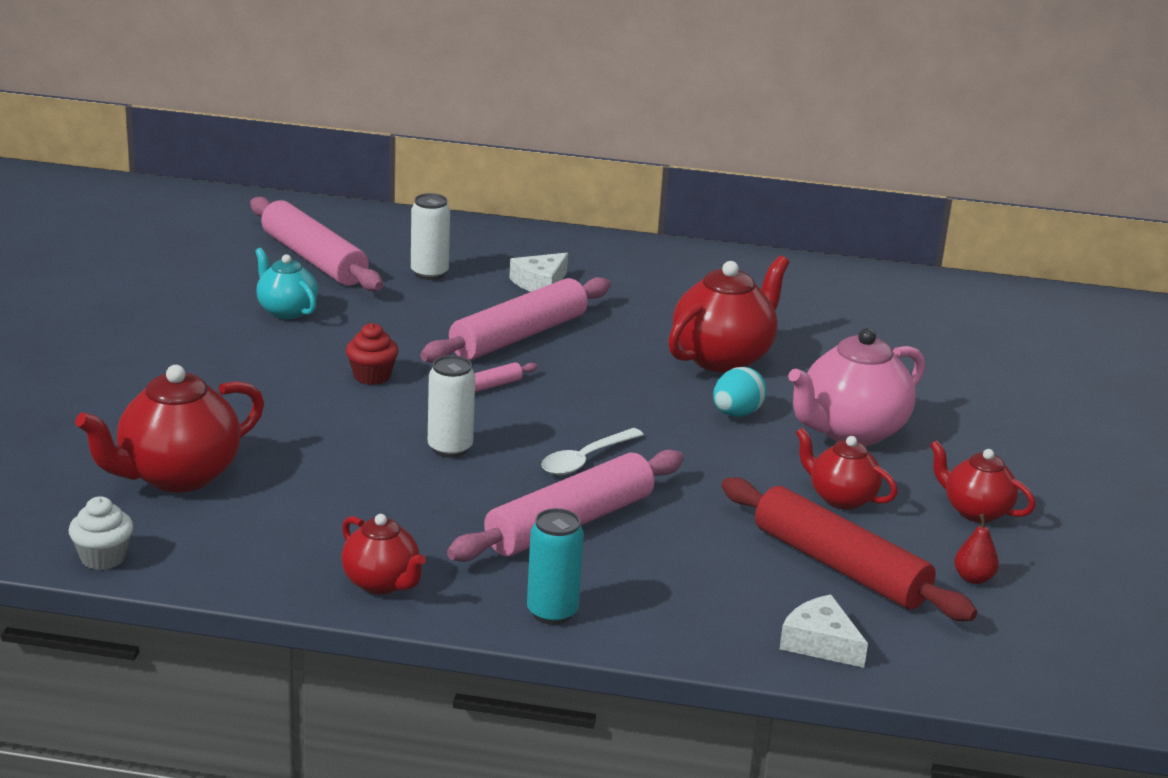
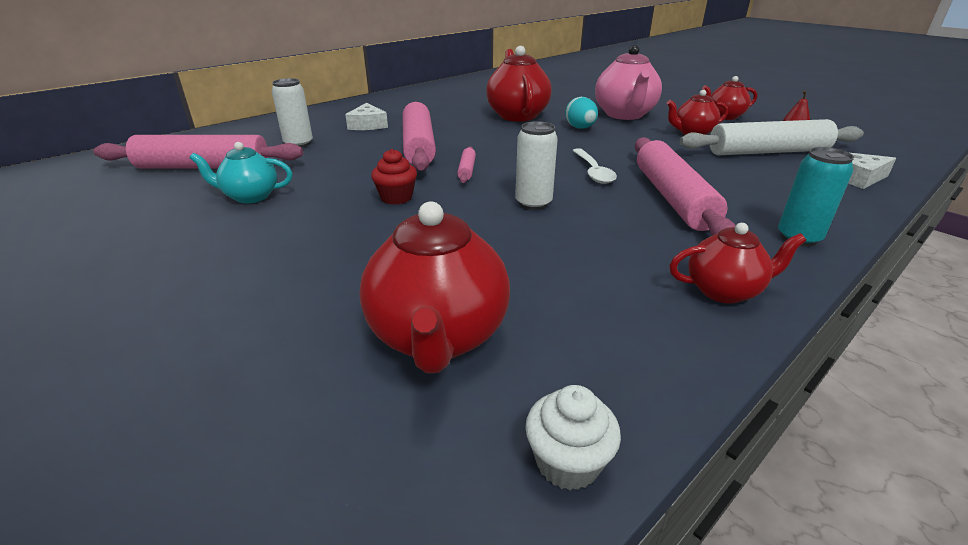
camera: 50 degrees left, 5 degrees up
(839, 566) = (767, 152): red rolling pin -> white rolling pin

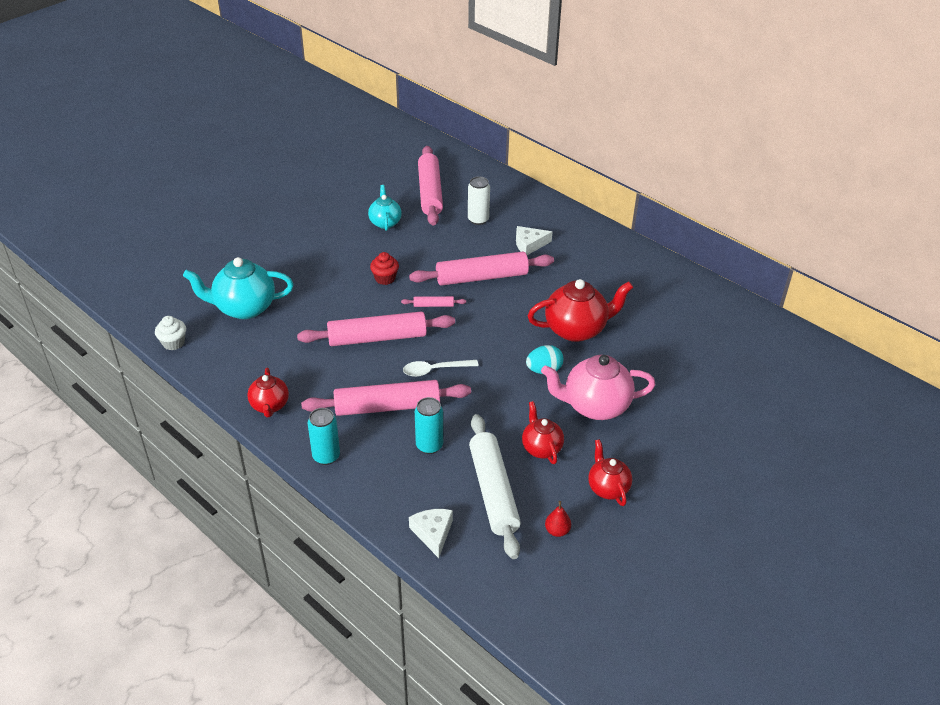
camera: 85 degrees right, 10 degrees up
(438, 337) = (244, 308): red teapot -> turquoise teapot
(533, 203) = (377, 338): white can -> pink rolling pin
(725, 177) = (429, 446): none -> turquoise can

